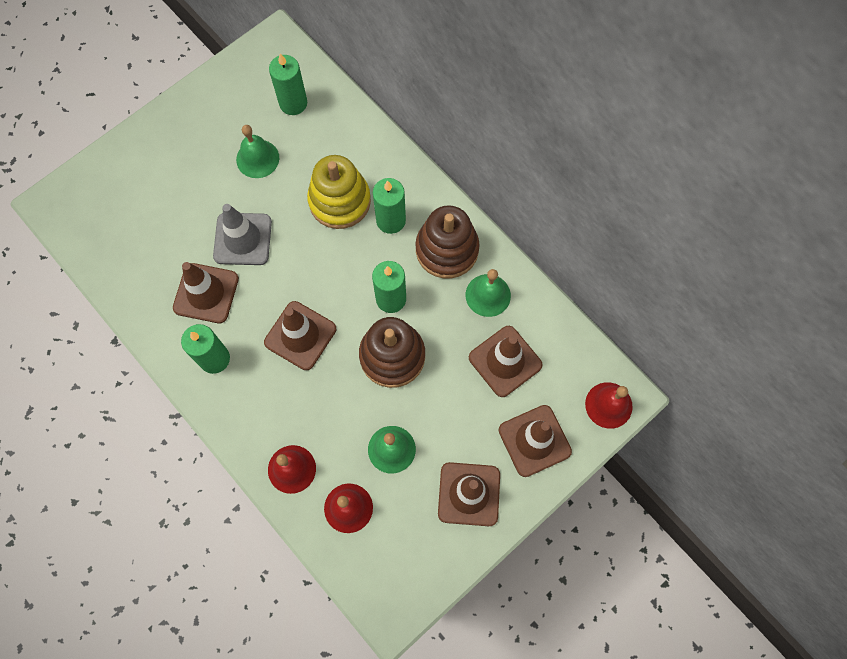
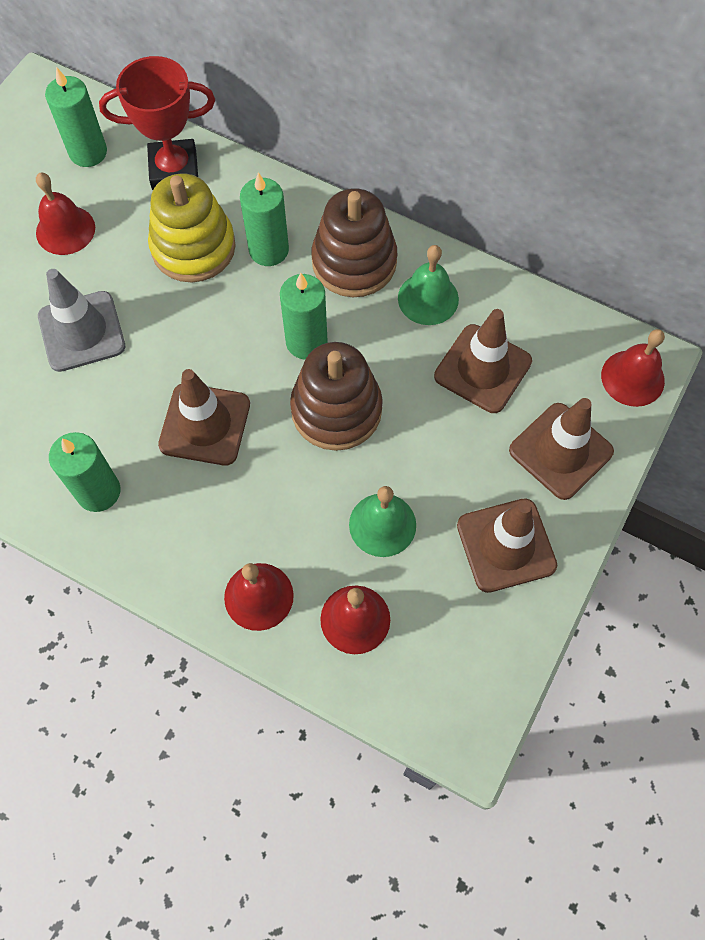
camera: 20 degrees left, 5 degrees down
(206, 293) = (56, 413): brown traffic cone -> none
(257, 158) = (65, 230): green bell -> red bell
(348, 136) = (174, 169): none -> red trophy

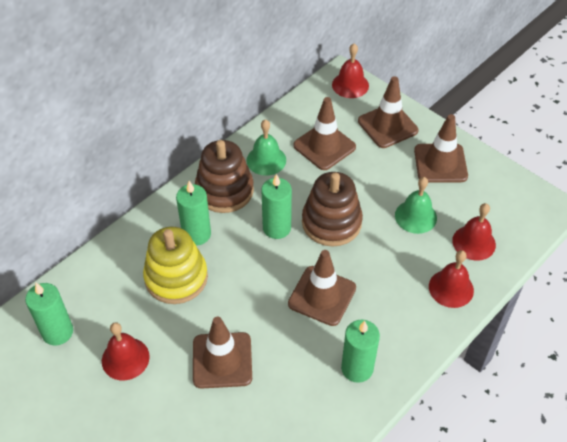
camera: 75 degrees left, 15 degrees down
(81, 331) = (222, 360): grey traffic cone -> brown traffic cone
(174, 169) = (101, 278): red trophy -> none

